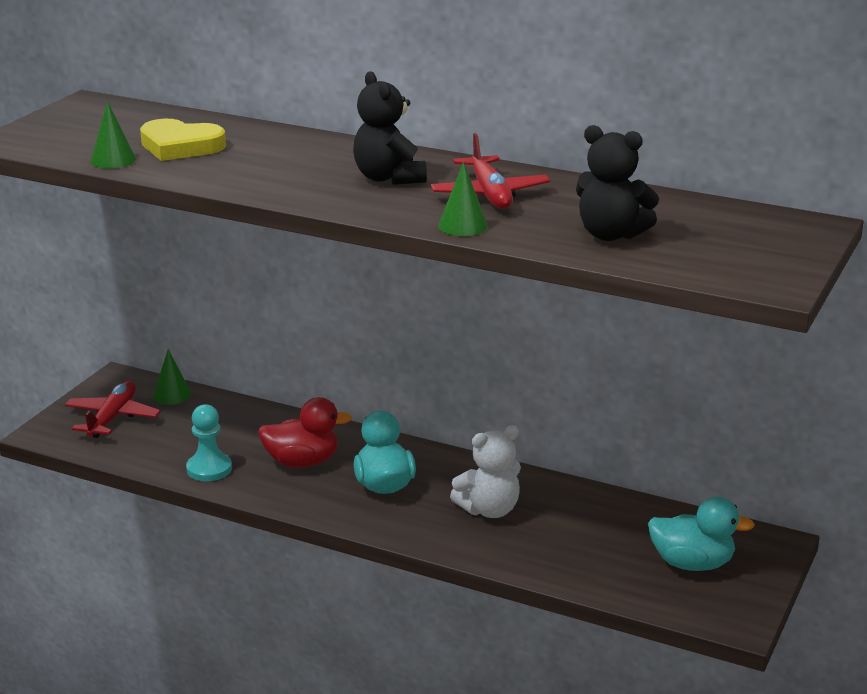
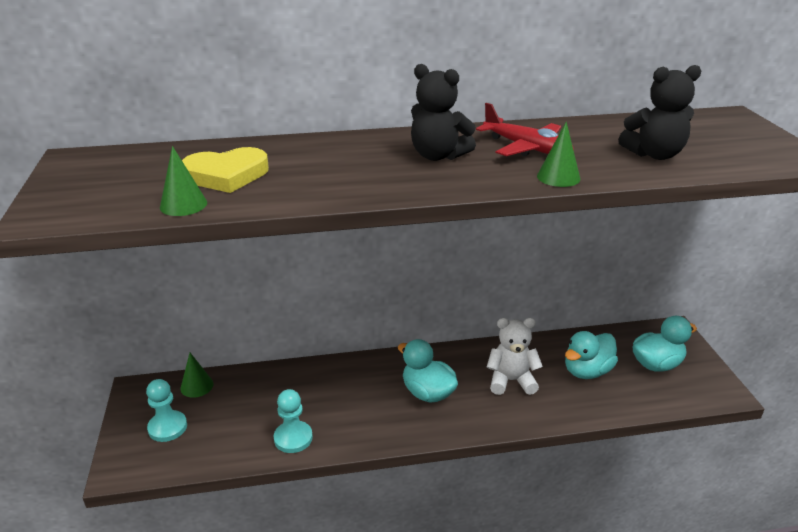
camera: 35 degrees left, 5 degrees up
(112, 418) = (167, 427): red plane -> turquoise pawn
(302, 462) = (354, 400): red duck -> none
(489, 510) = (511, 381): white teddy bear -> white teddy bear turned 120 degrees counterclockwise
(592, 536) = (587, 371): none -> turquoise duck

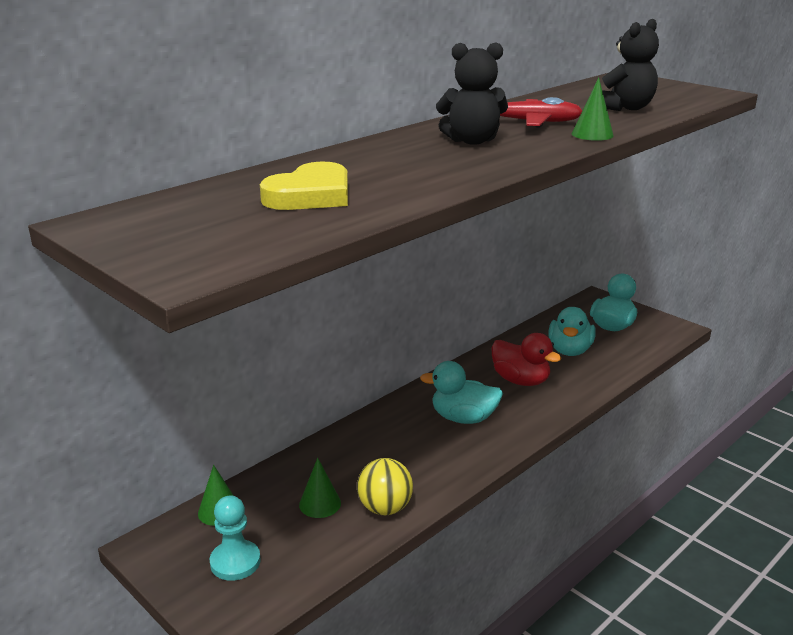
camera: 35 degrees left, 5 degrees down
(183, 205) = (322, 225): green cone -> green cone (320, 503)
(293, 438) = (385, 508): turquoise pawn -> yellow ball
(511, 381) = (520, 380): white teddy bear -> red duck

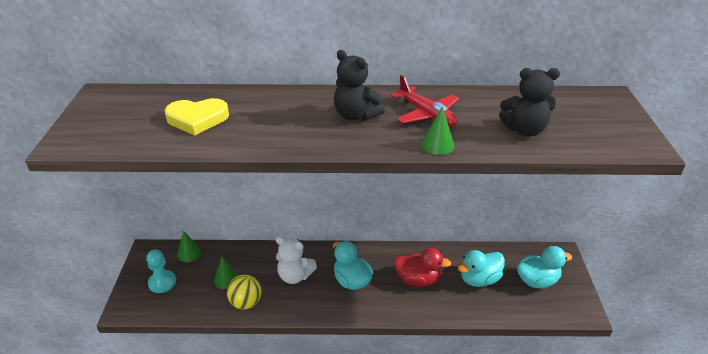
camera: 45 degrees right, 10 degrees up
(397, 450) = (295, 276): none -> white teddy bear
(520, 380) = (417, 279): red duck -> red duck turned 75 degrees counterclockwise

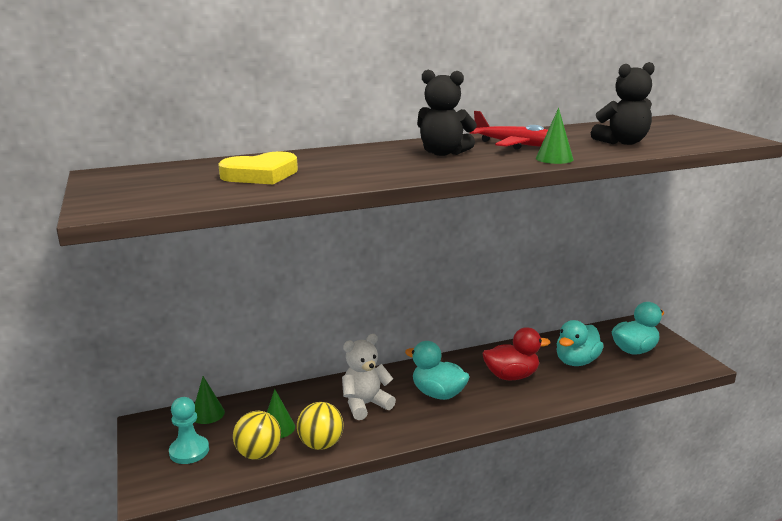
camera: 20 degrees left, 15 degrees down
(202, 298) = (258, 454): none -> yellow ball
(295, 276) = (365, 405): white teddy bear -> white teddy bear turned 150 degrees clockwise

